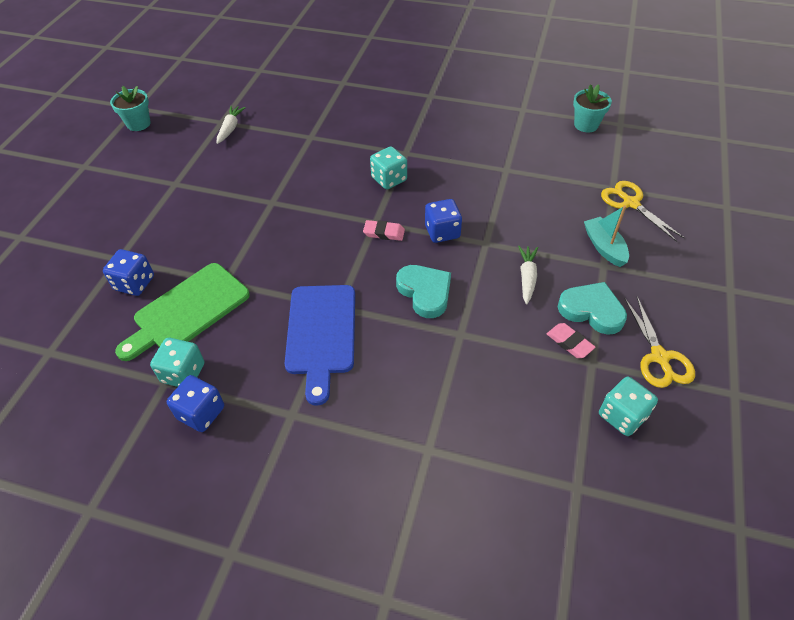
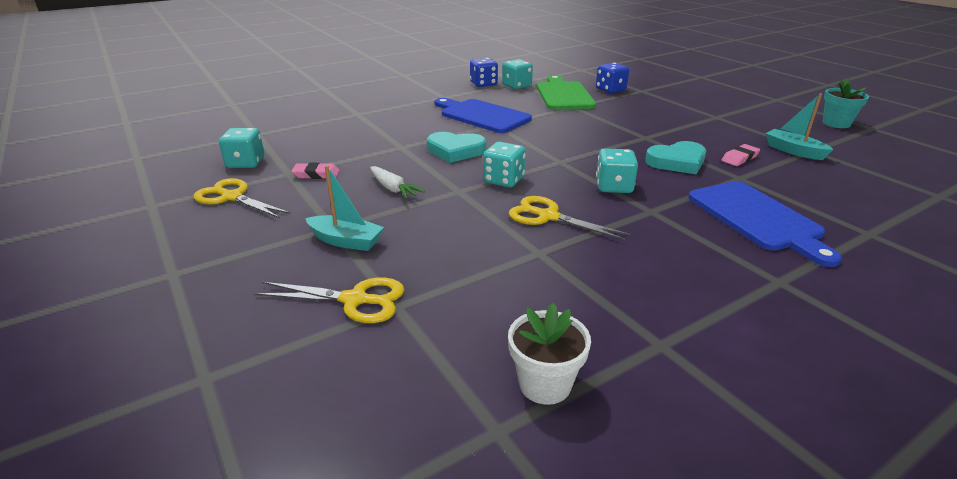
camera: 130 degrees right, 20 degrees down
(230, 128) = (793, 151): white carrot -> turquoise boat
(367, 116) = (757, 218): none -> blue cutting board
(384, 233) = (542, 160): pink eraser -> pink eraser (740, 158)
(442, 232) = (503, 180): blue dice -> turquoise dice
(465, 186) = (548, 216): none -> yellow scissors
(586, 125) = (545, 384): turquoise flower pot -> white flower pot
(592, 310) = (315, 196): turquoise heart -> turquoise heart (677, 162)

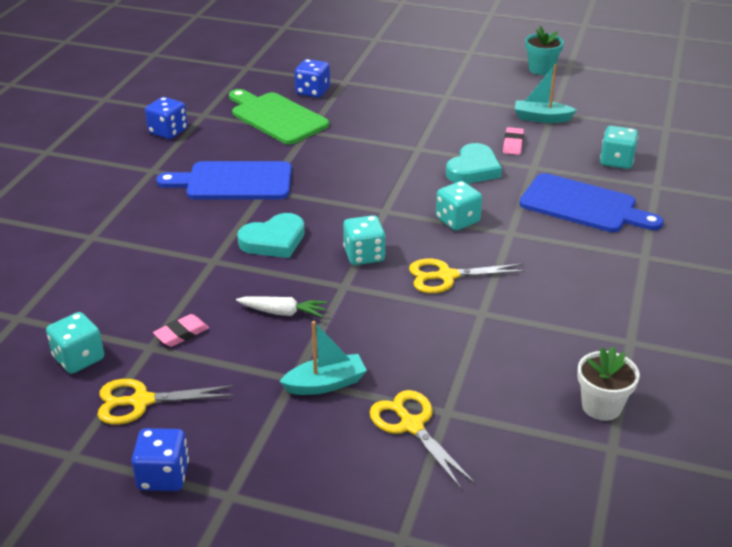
camera: 40 degrees left, 5 degrees up
(165, 241) = (163, 476): none -> blue dice
(355, 300) = (412, 425): yellow scissors -> yellow scissors turned 90 degrees counterclockwise
(516, 86) = (209, 121): turquoise dice -> turquoise dice (616, 161)

